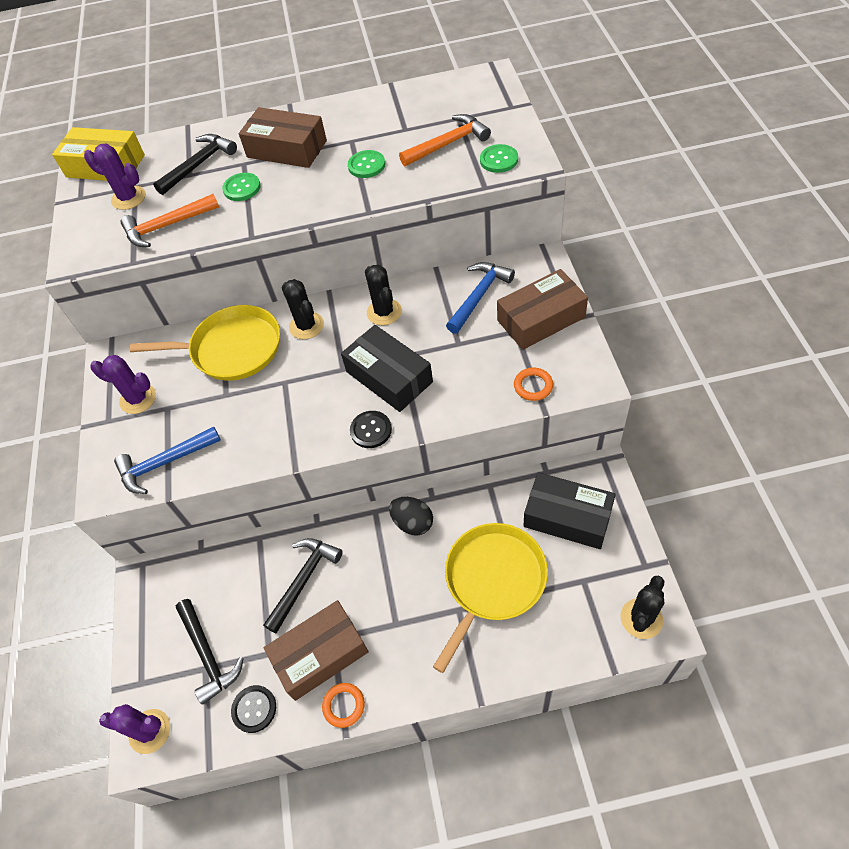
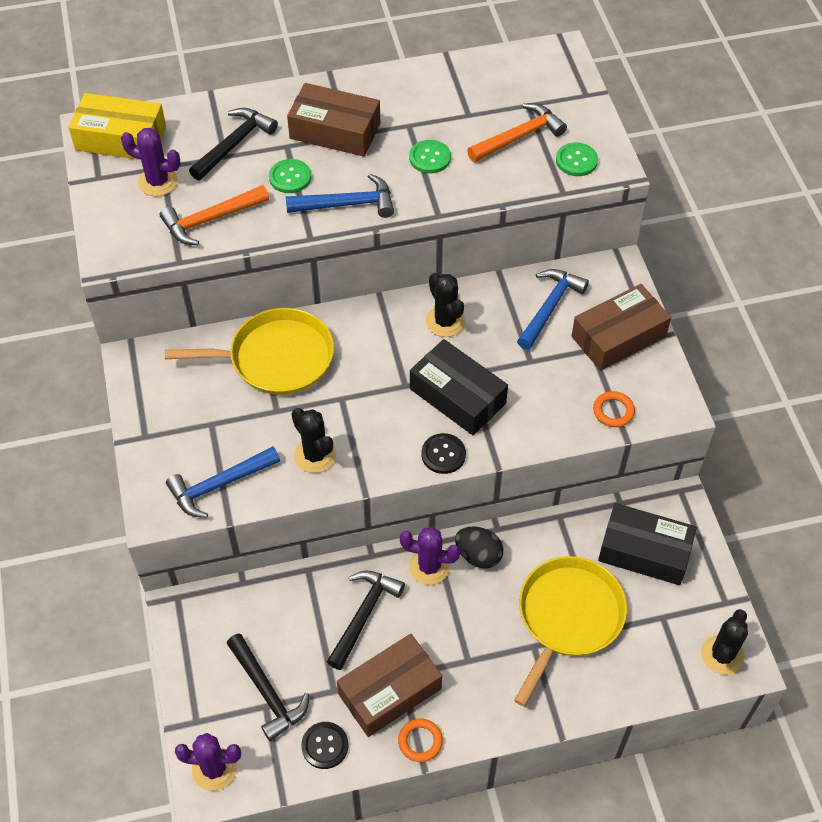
camera: 10 degrees left, 0 degrees up
(138, 399) = (176, 412): purple cactus -> purple cactus (429, 567)
(289, 207) = (348, 204): none -> blue hammer
(306, 326) = (358, 334): black cactus -> black cactus (315, 455)

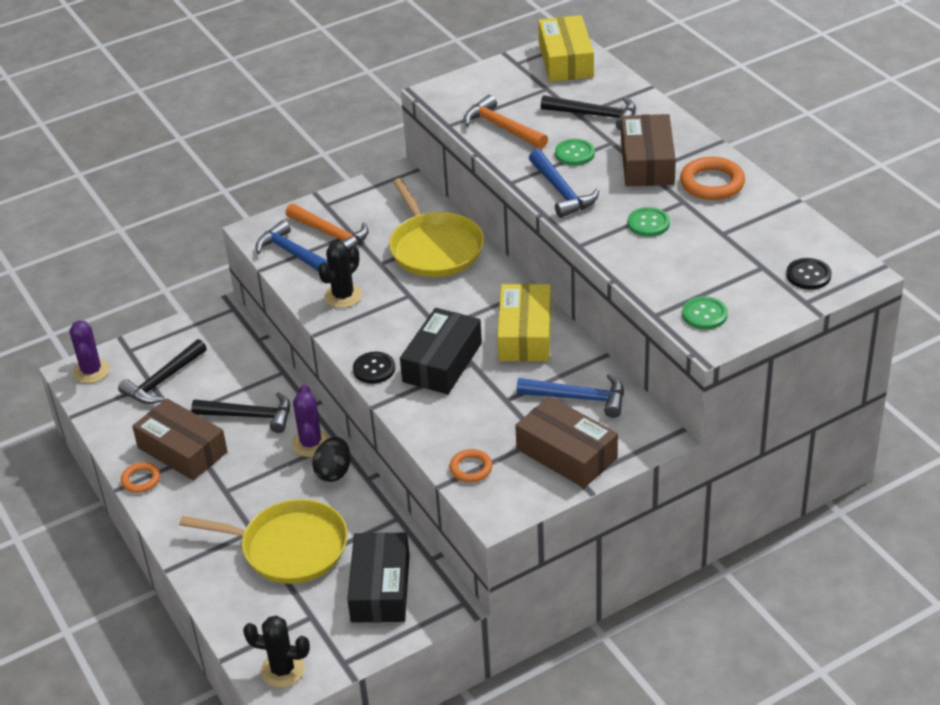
camera: 75 degrees right, 15 degrees down
(158, 182) = (528, 91): purple cactus -> none
(325, 746) = (124, 425): black button -> black button (808, 275)
(391, 98) = (712, 183): none -> orange ring
(445, 321) = (525, 334): black cactus -> yellow box
(519, 136) = (713, 271): orange hammer -> orange hammer (331, 234)

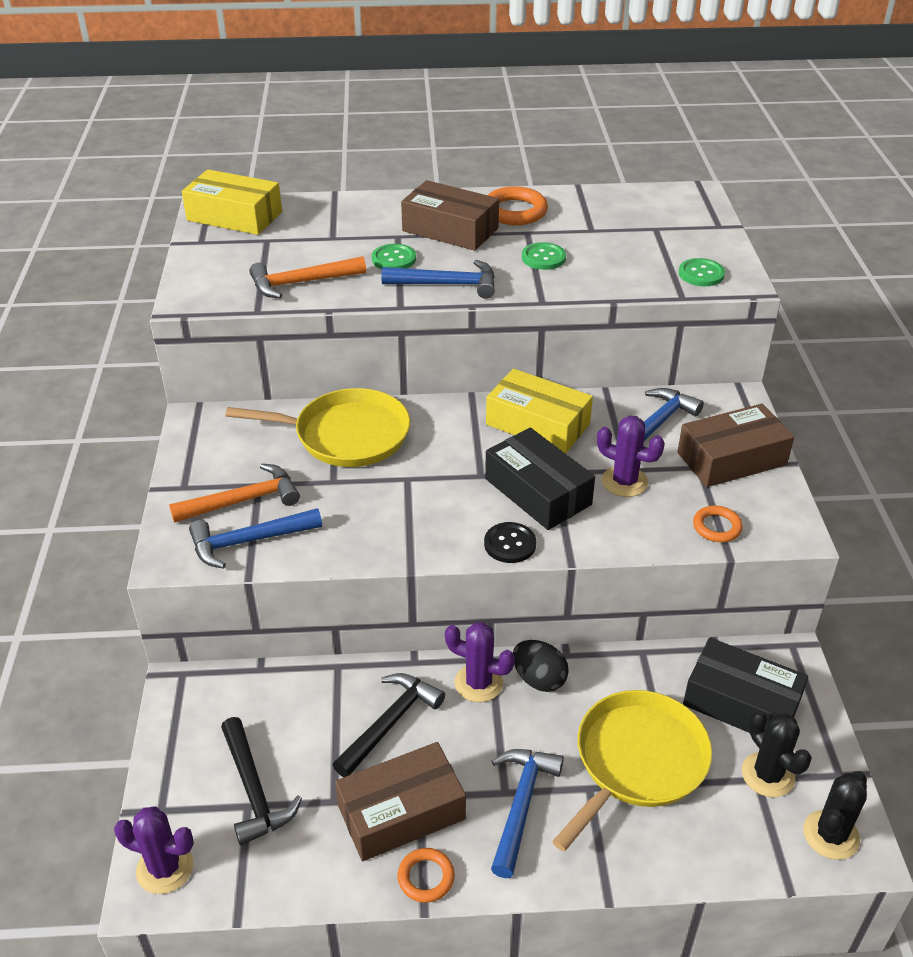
camera: 65 degrees left, 0 degrees up
(219, 502) = (521, 804): none -> blue hammer
(343, 296) = (363, 527): black cactus -> black cactus (768, 775)
(489, 403) = (624, 482): none -> purple cactus
(596, 115) = (345, 230): black hammer -> none
(808, 275) = (684, 213): black button -> none

